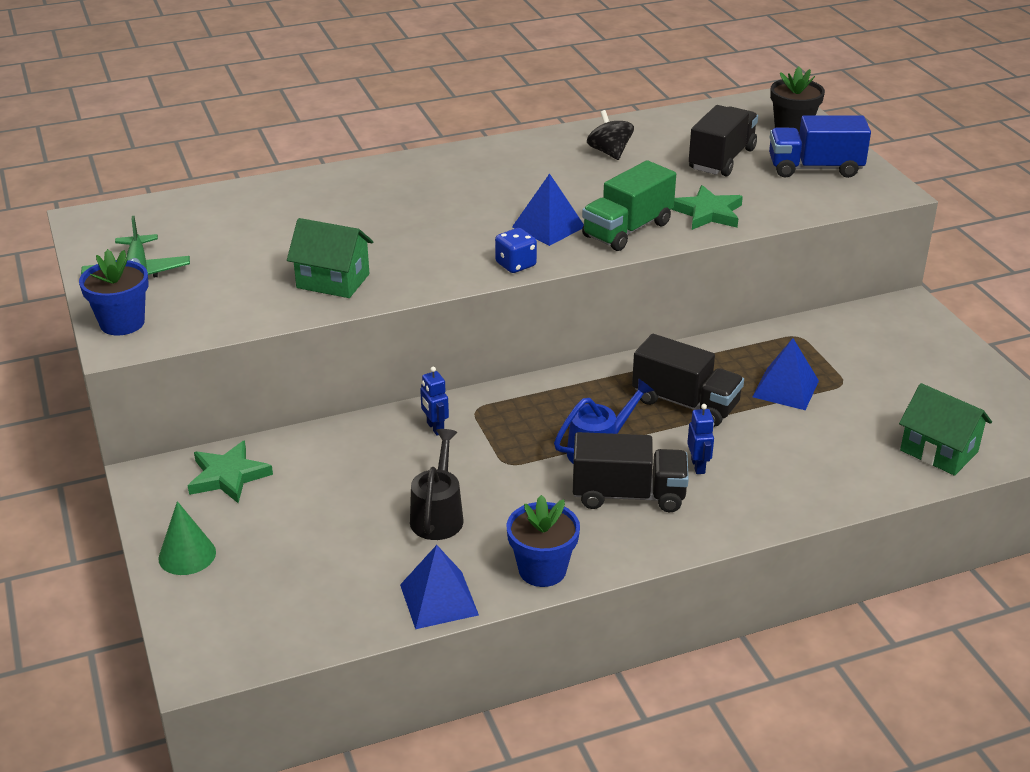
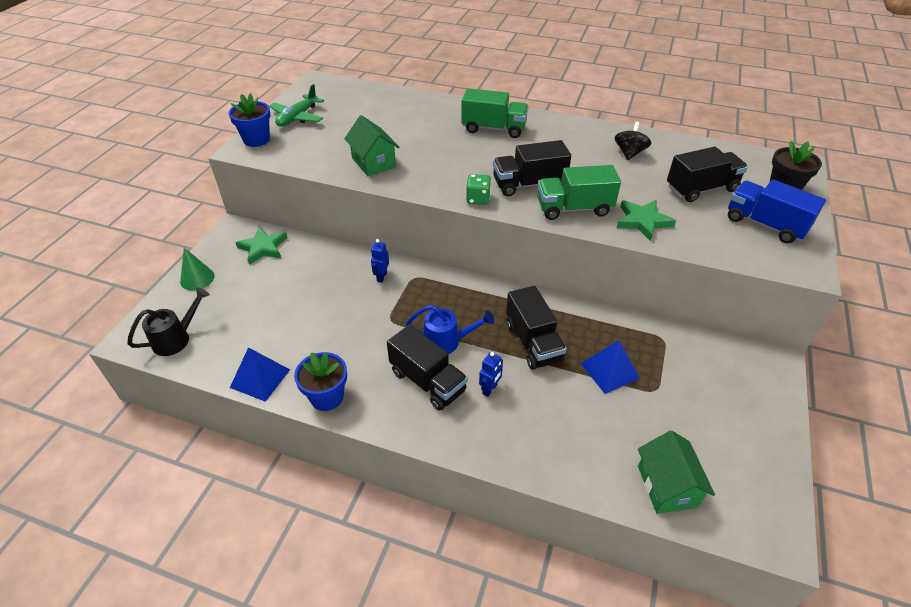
camera: 40 degrees right, 10 degrees up
(424, 185) = (494, 128): none -> green truck
(438, 515) = (320, 328): black watering can -> black watering can (176, 338)
(515, 265) = (478, 199): blue dice -> green dice
(548, 227) = (528, 184): blue pyramid -> black truck

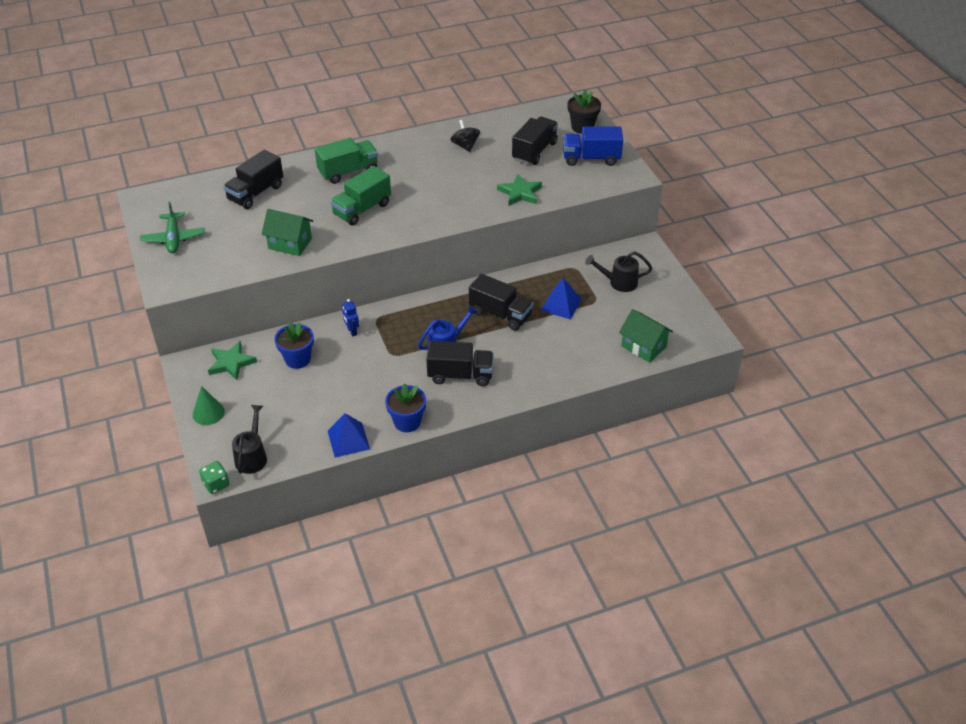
camera: 40 degrees left, 0 degrees up
(256, 140) = (166, 273): blue flower pot -> blue flower pot (297, 359)
(478, 199) = (399, 232): green dice -> green dice (216, 484)
(490, 389) = (502, 356): blue robot -> none
(528, 184) = (422, 203): black truck -> black truck (255, 193)
(574, 208) = (469, 206): green truck -> green truck (362, 209)
(703, 385) = (619, 282): none -> black watering can

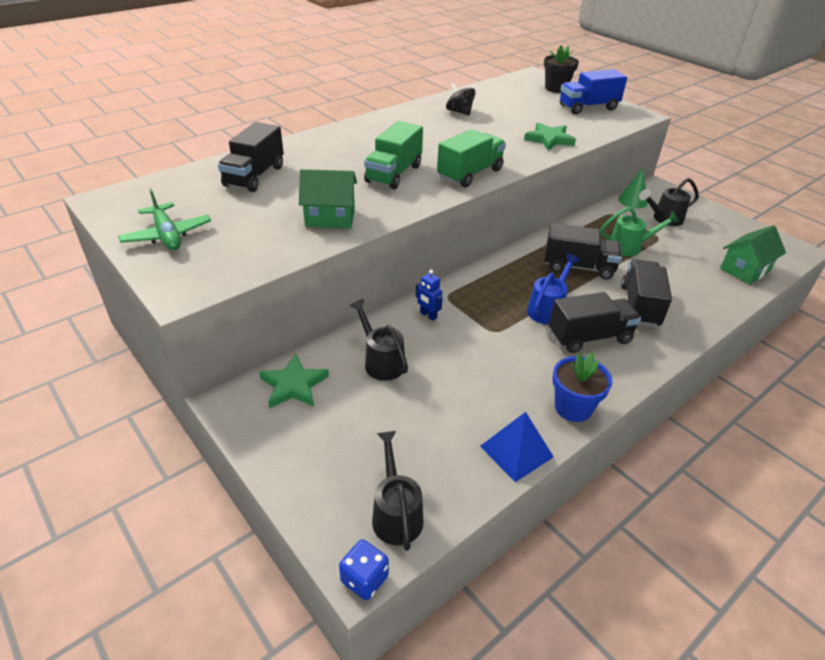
camera: 20 degrees left, 5 degrees down
(208, 413) = (295, 463): green cone -> green cone (633, 200)
(216, 484) = (364, 579): green dice -> blue dice
(297, 359) = (381, 361): blue flower pot -> black watering can
(348, 171) = (352, 145): green truck -> green truck (470, 174)
(534, 151) = (530, 108): black truck -> black truck (639, 306)
(561, 304) = (629, 247): blue pyramid -> green watering can
(643, 346) = (745, 270): green house -> green house turned 60 degrees counterclockwise

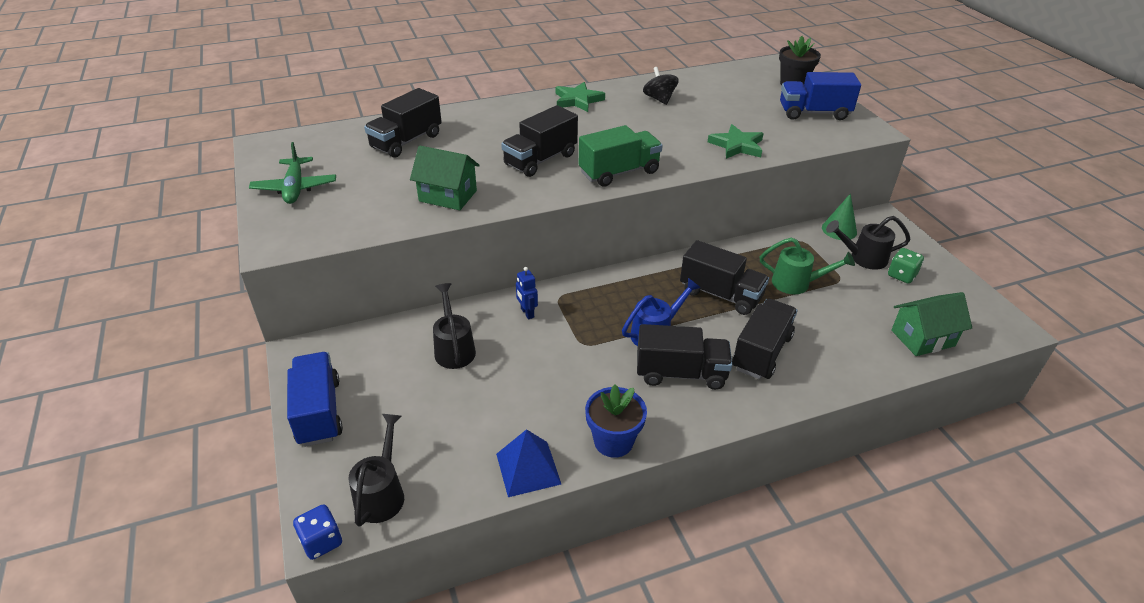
camera: 20 degrees right, 0 degrees up
(284, 453) = (319, 412): none -> blue truck
(294, 385) = (362, 352): green star -> green star (578, 100)
(394, 174) = (540, 160): green truck -> black truck
(699, 226) = (901, 275): none -> green dice

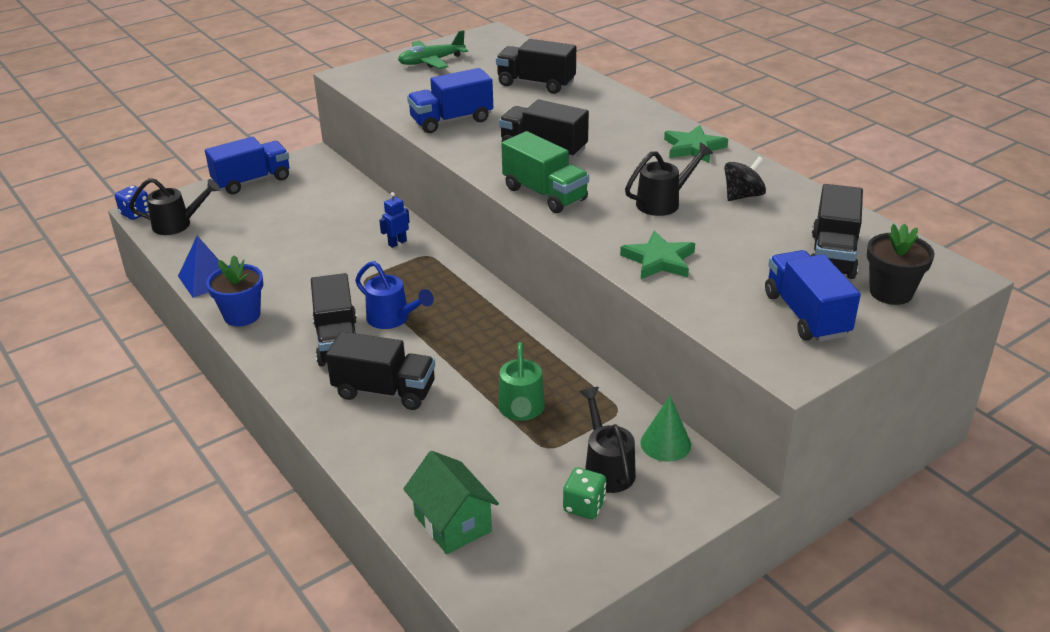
camera: 75 degrees right, 5 degrees down
(448, 196) = (451, 120): green house -> blue truck
(454, 348) = (337, 218): black watering can -> black watering can (663, 202)
(720, 294) = (474, 354): black truck -> black truck (832, 255)

